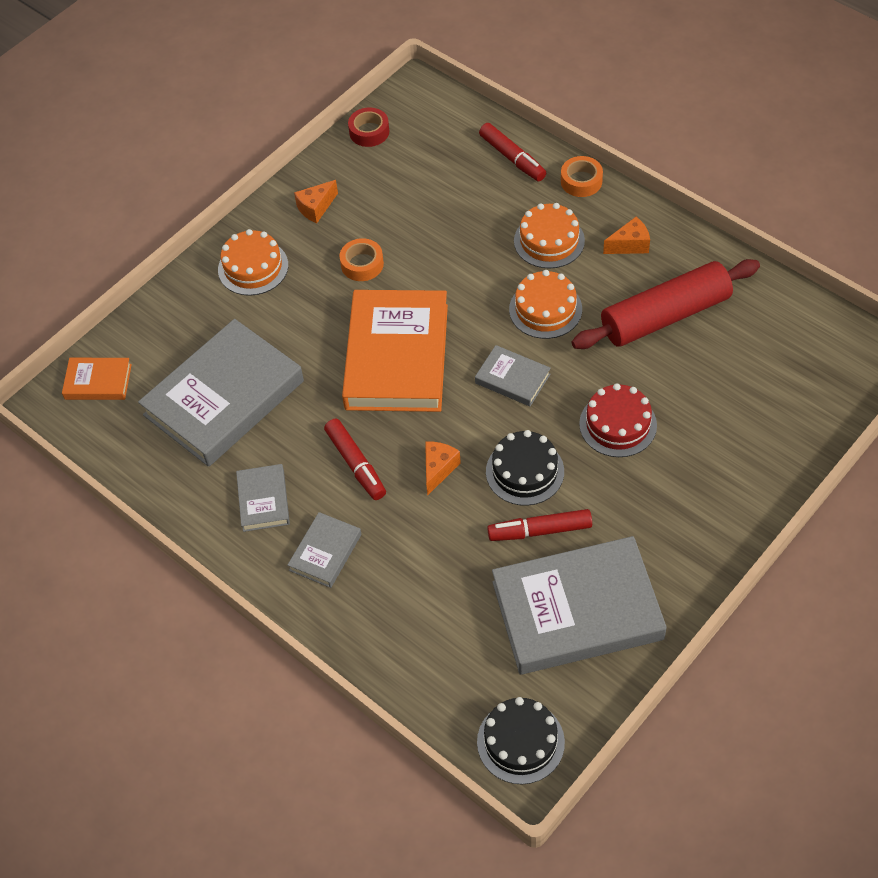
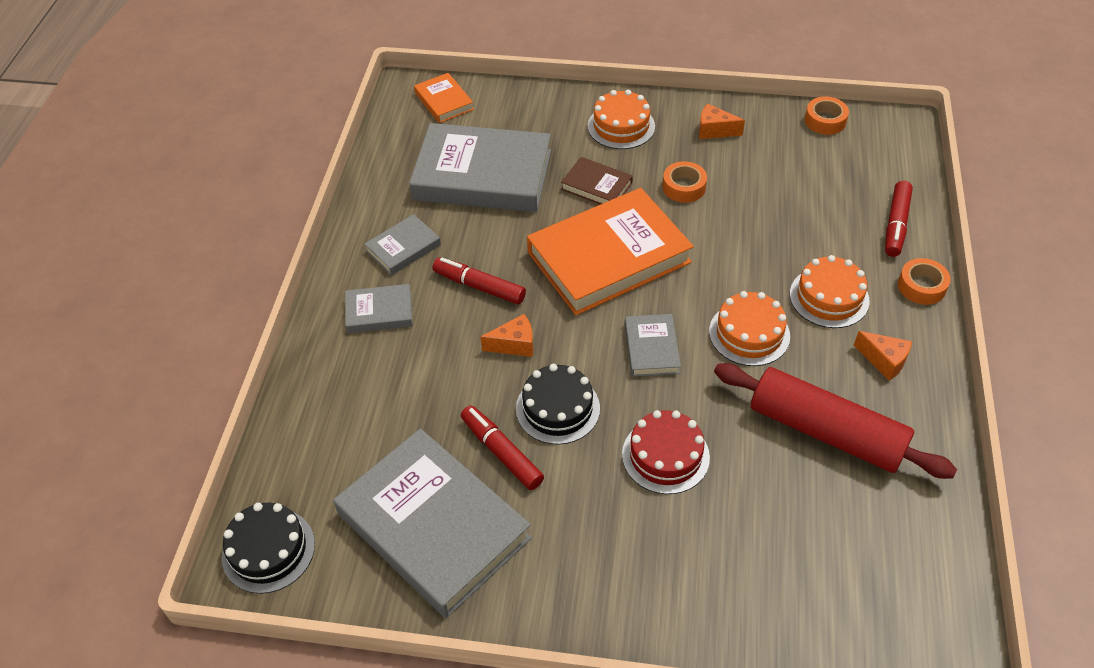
camera: 55 degrees right, 5 degrees down
(309, 322) = (596, 186): none -> brown book
(356, 464) = (479, 287): red marker -> red marker turned 90 degrees clockwise
(369, 132) = (825, 121): red tape -> orange tape

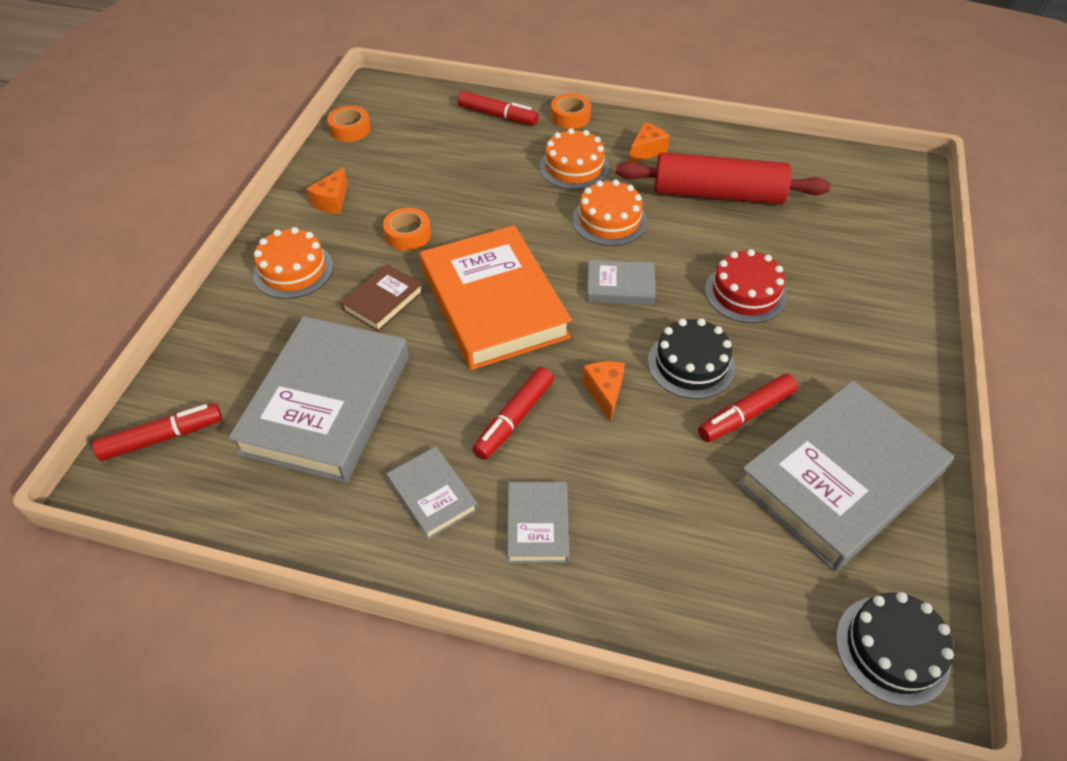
camera: 85 degrees left, 0 degrees up
(444, 101) = (162, 438): orange book -> red marker
(826, 431) = (718, 194): red rolling pin -> red rolling pin turned 60 degrees clockwise

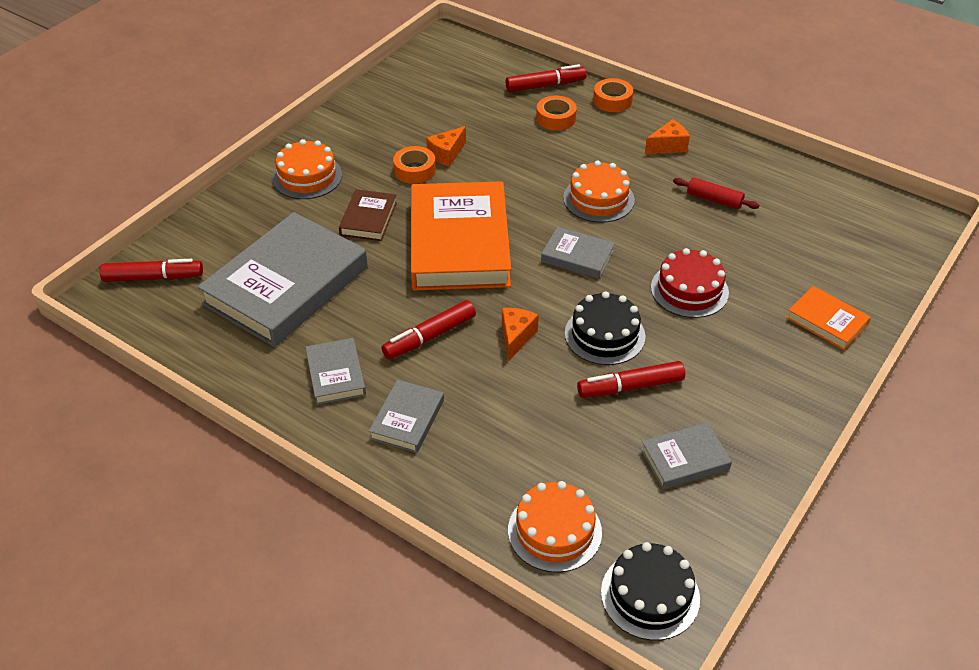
camera: 20 degrees right, 5 degrees down
(332, 201) = (364, 128): orange cheese -> orange cheese (446, 154)
(350, 129) = (408, 71): orange tape -> orange tape (556, 118)
(383, 301) = (368, 219): brown book -> brown book turned 45 degrees counterclockwise
(497, 115) = (545, 85): red marker -> red marker turned 60 degrees counterclockwise
(574, 167) = (591, 146): orange cake -> orange cake (554, 531)
(718, 194) = (714, 199): red rolling pin -> red rolling pin, size x0.44
(840, 479) = (684, 459): grey book -> grey book, size x0.46
(885, 291) = (827, 321): none -> orange book

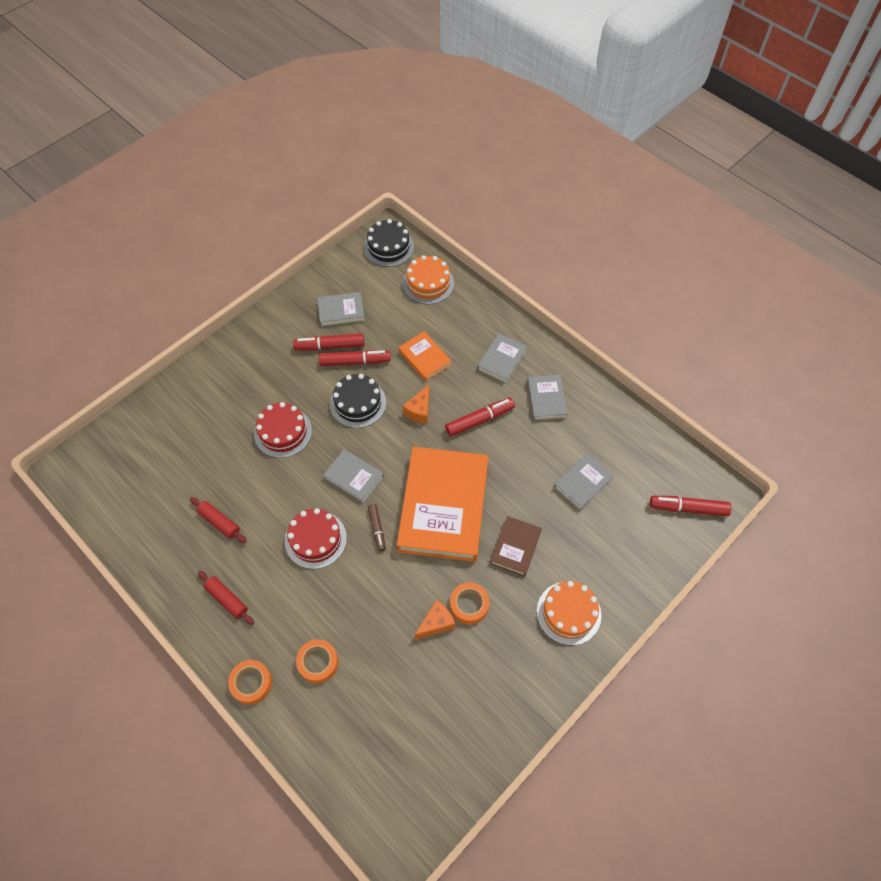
camera: 170 degrees left, 15 degrees up
(286, 286) = (582, 483): grey book -> grey book, size x0.46
(532, 215) = (377, 529): none -> brown marker
(545, 85) = (312, 724): red marker -> red marker (330, 346)
(598, 199) = (315, 539): orange cake -> red cake
(668, 146) = (227, 599): orange cheese -> red rolling pin
(827, 321) = (201, 391): orange book -> orange book (424, 358)

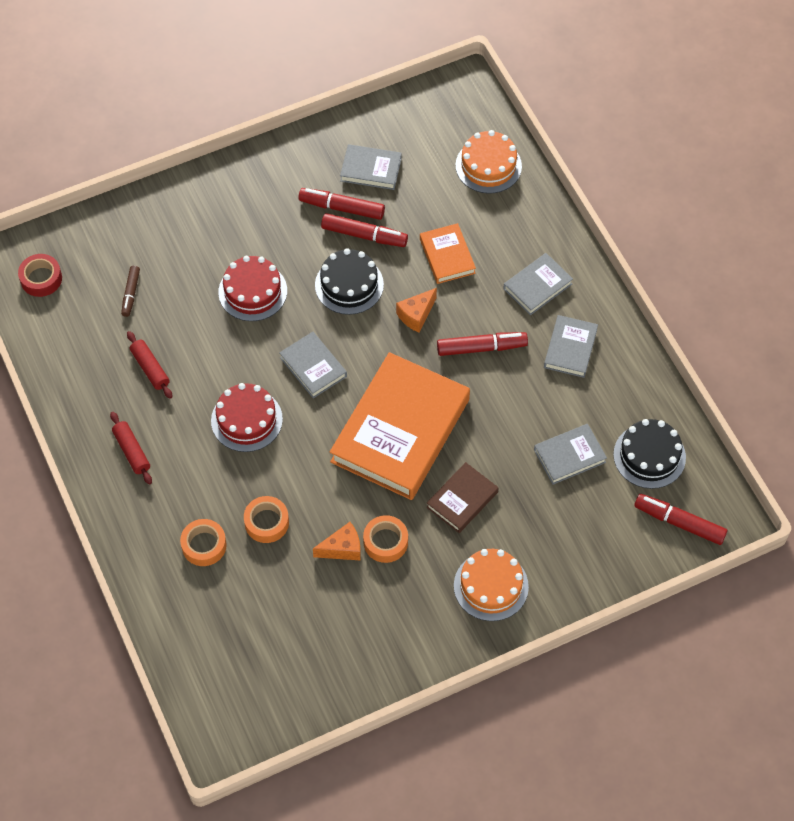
camera: 20 degrees right, 0 degrees up
(102, 476) = (41, 279): none -> red tape
(251, 683) = (129, 542): orange tape -> orange tape (266, 522)
(377, 529) = (317, 430): brown marker -> brown marker (131, 293)
(388, 247) = (458, 105): black cake -> black cake (649, 456)

